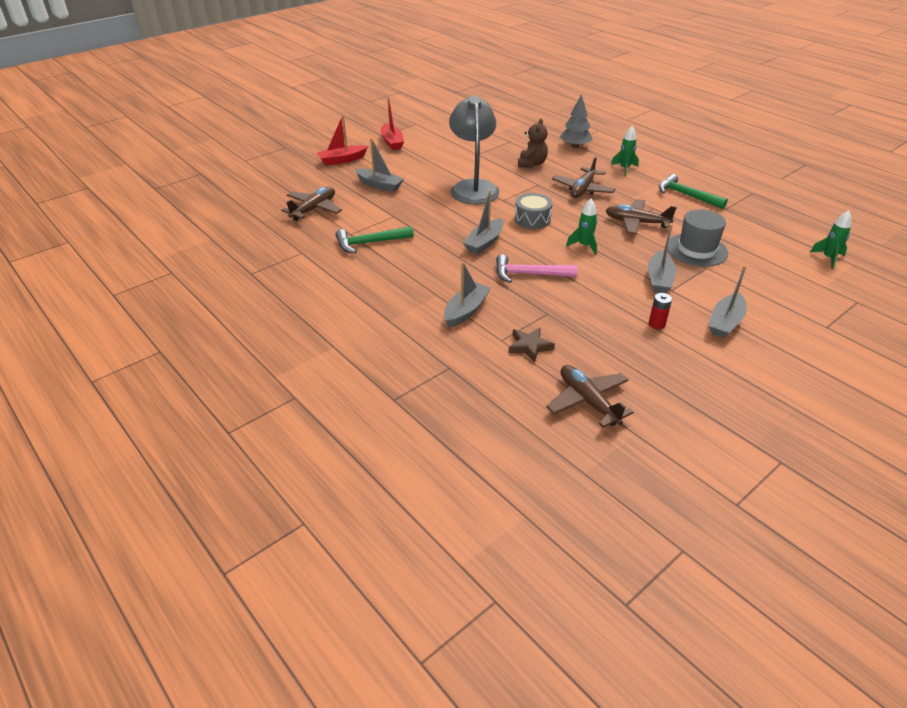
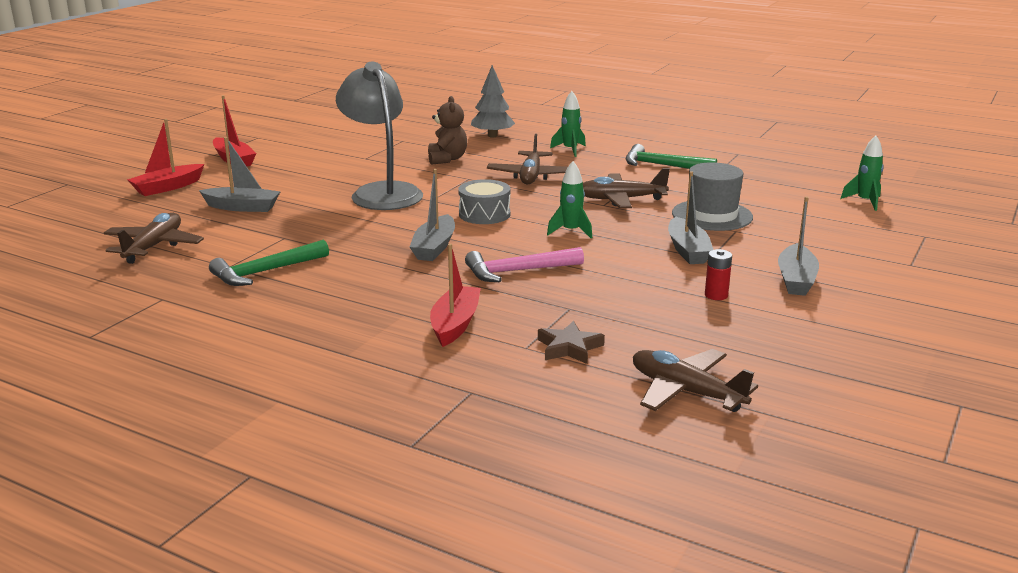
camera: 20 degrees left, 15 degrees down
(466, 311) = (455, 324): grey boat -> red boat

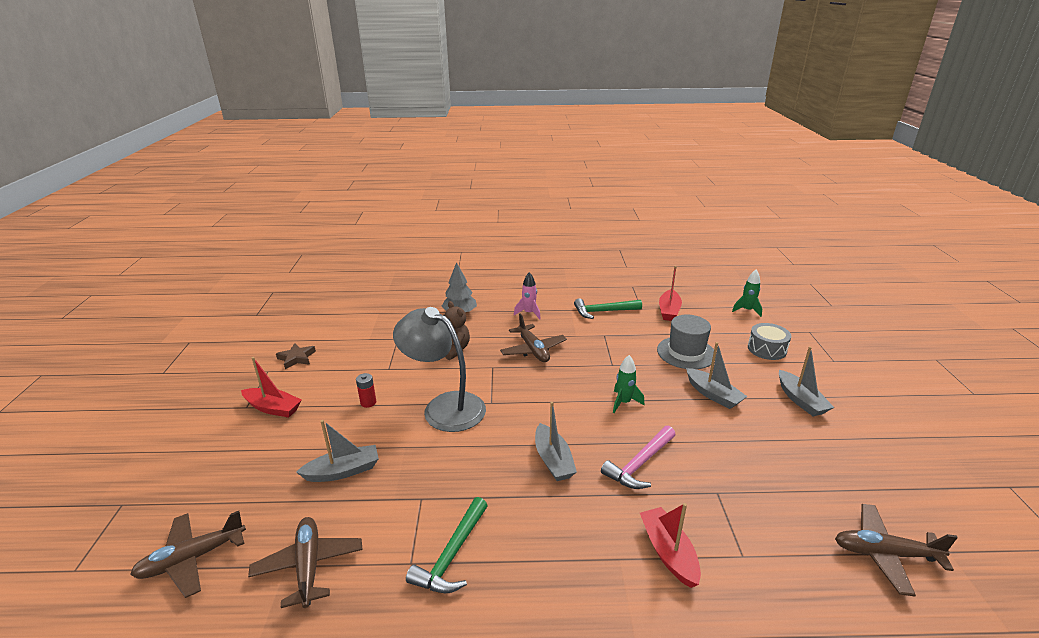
camera: 30 degrees left, 5 degrees up
(167, 187) = (241, 470): red boat -> red boat (669, 311)
(484, 214) = (547, 405): grey drum -> grey drum (767, 349)
(569, 347) = (768, 541): brown star -> brown star (296, 358)
(570, 150) = (529, 313): green rocket -> pink rocket
(621, 199) = (617, 355): brown plane -> brown plane (192, 558)
(716, 295) = (780, 436): red battery -> red battery (368, 402)

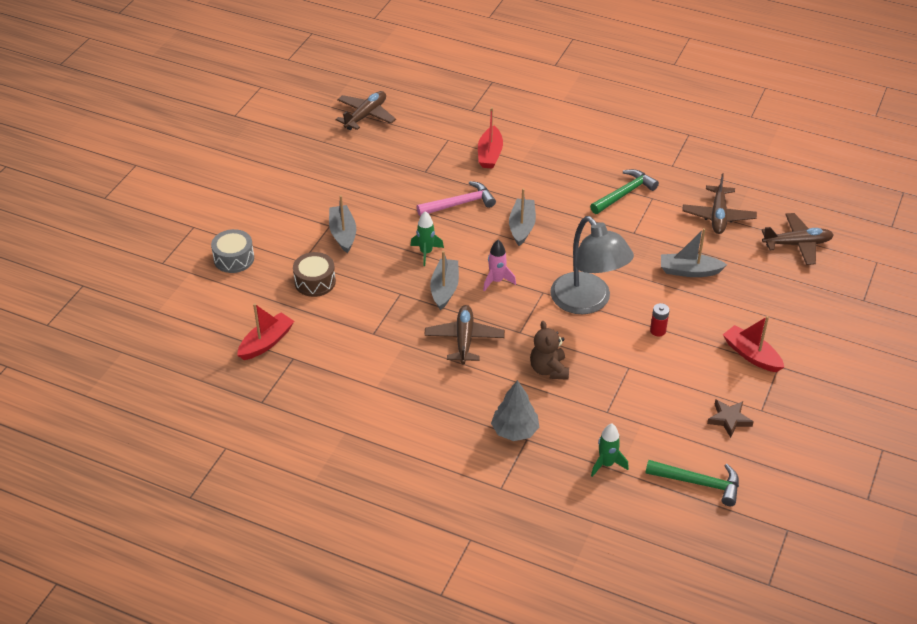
camera: 155 degrees left, 15 degrees up
(529, 313) = (430, 399): pink rocket -> pink rocket (496, 281)
(603, 311) = (341, 369): green hammer -> green hammer (699, 483)
(686, 353) = (315, 282): grey hat -> brown drum
(747, 310) = (181, 311): green rocket -> green rocket (606, 464)
(800, 400) = (278, 205): grey boat -> grey boat (444, 289)
(885, 554) = (365, 116): brown plane -> brown plane turned 90 degrees counterclockwise

